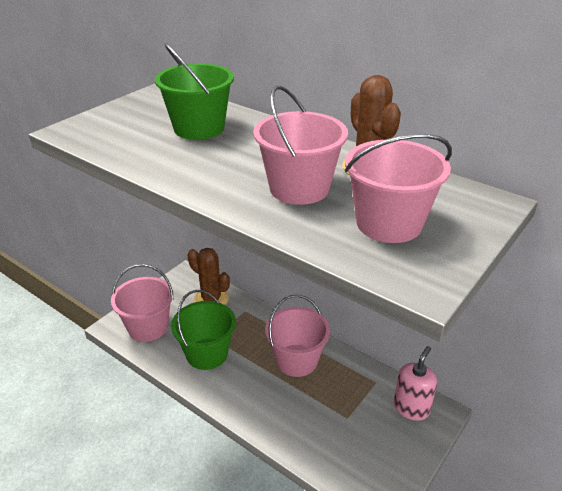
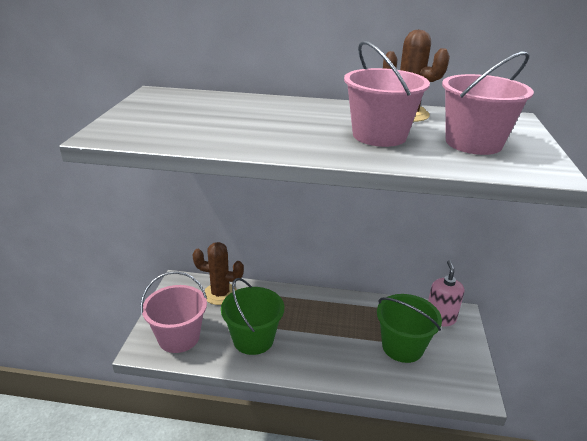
camera: 30 degrees left, 5 degrees down
(199, 128) = (234, 112): green bucket -> green bucket (402, 347)
(296, 360) = (332, 316): pink bucket -> none

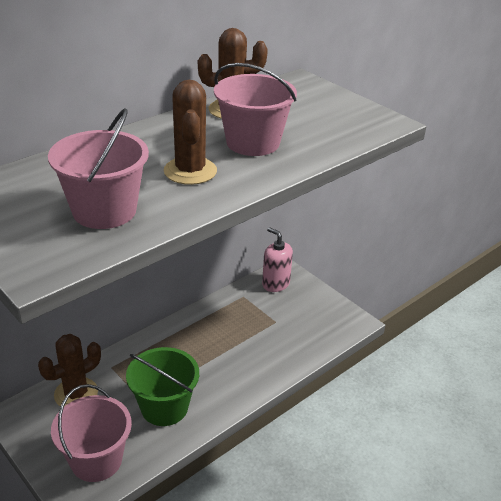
camera: 50 degrees left, 5 degrees up
(295, 131) = (190, 171): none -> brown cactus
(402, 347) = (277, 325): green bucket -> none
(473, 143) = (317, 118): pink bucket -> pink bucket (104, 211)

